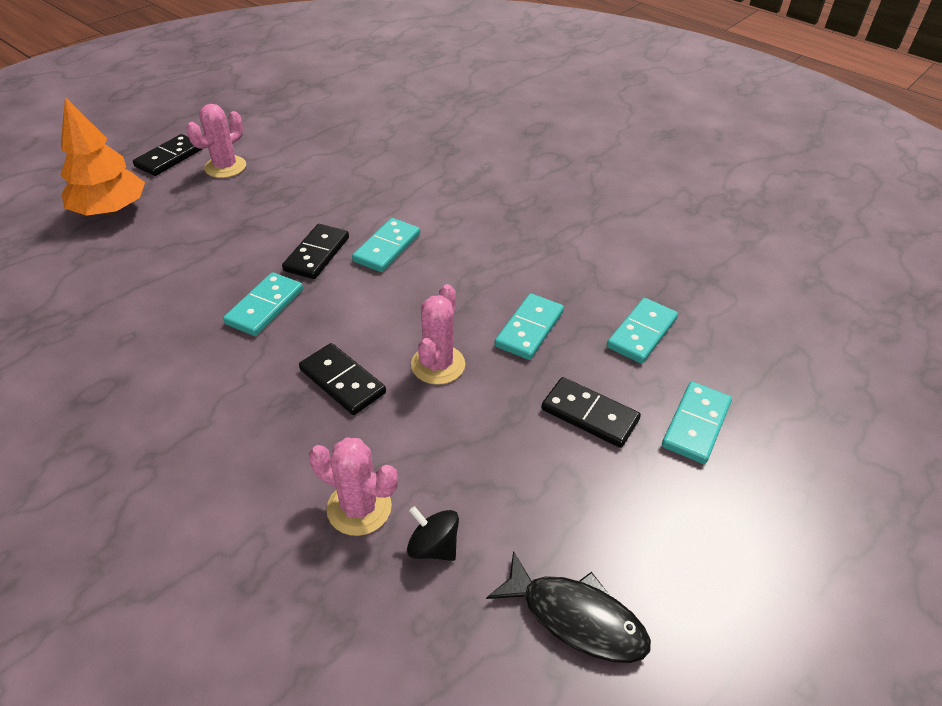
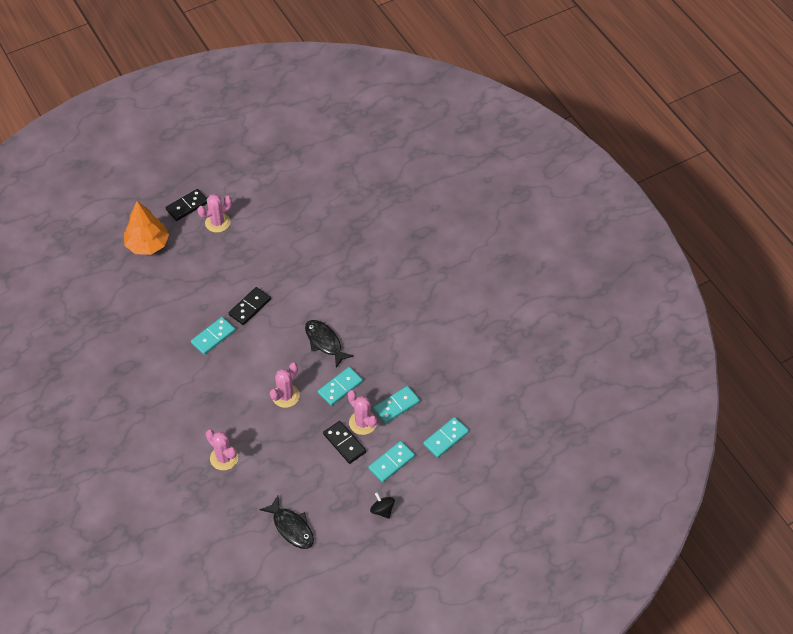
camera: 20 degrees right, 10 degrees up
(342, 381) = (237, 393): black domino -> none
(387, 248) = (289, 312): turquoise domino -> turquoise domino (446, 438)
(433, 546) = (248, 483): black spinning top -> black spinning top (382, 510)
(467, 273) = (324, 342): none -> black fish
(601, 373) = (362, 423): none -> pink cactus

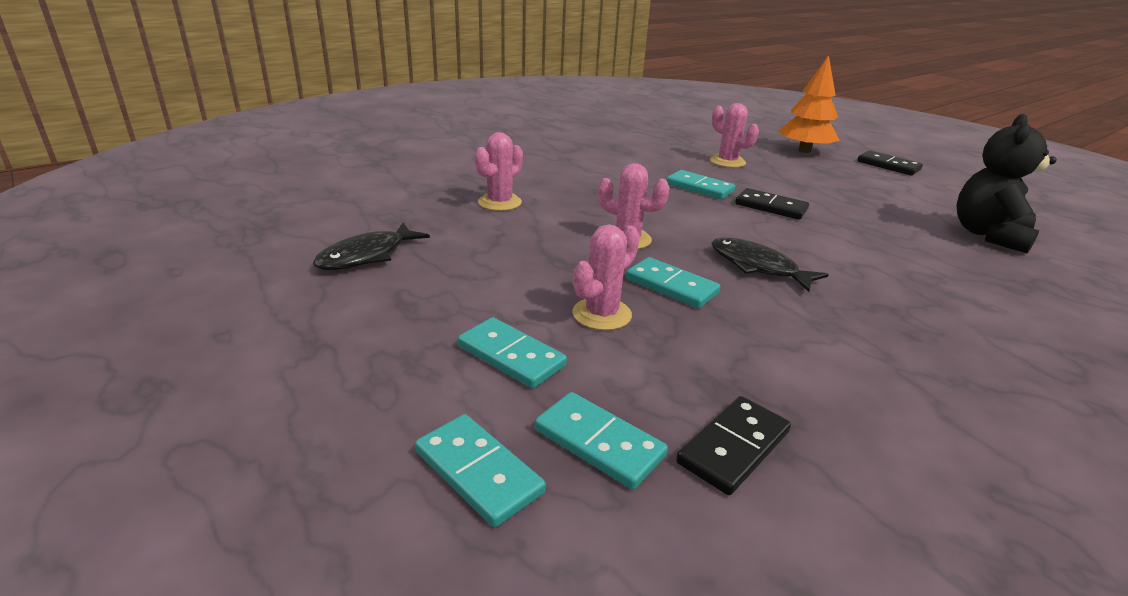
camera: 80 degrees right, 25 degrees down
(217, 222) = (888, 182): pink cactus -> pink cactus (727, 162)
(301, 215) = (988, 235): none -> black teddy bear
(324, 342) = (757, 266): black fish -> black fish turned 90 degrees counterclockwise
(344, 443) = (548, 297): black domino -> black domino (734, 447)
(382, 510) = (387, 350): black spinning top -> none
(396, 405) = (662, 355): turquoise domino -> turquoise domino (478, 472)

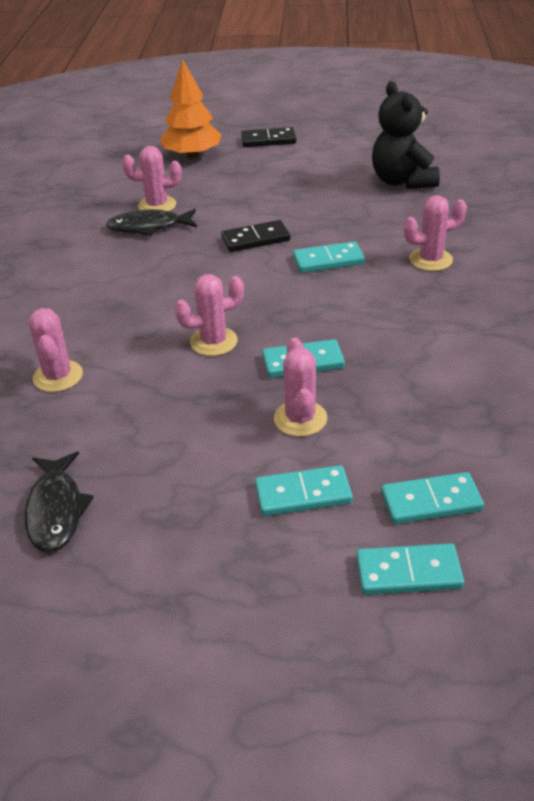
camera: 45 degrees left, 10 degrees up
(699, 188) = (181, 251): turquoise domino -> turquoise domino (328, 260)
(734, 447) = (485, 446): black domino -> none
(757, 266) = (325, 305): black fish -> black fish (149, 227)
(926, 293) = (431, 260): none -> pink cactus

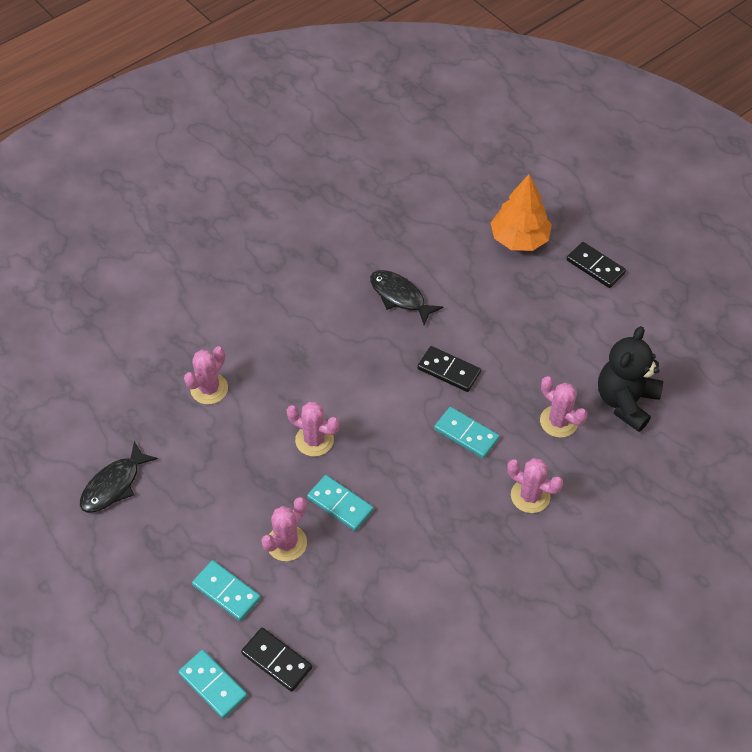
camera: 45 degrees right, 15 degrees up
(157, 205) = (430, 277): pink cactus -> pink cactus (558, 421)
(431, 502) = (276, 660): turquoise domino -> black domino

